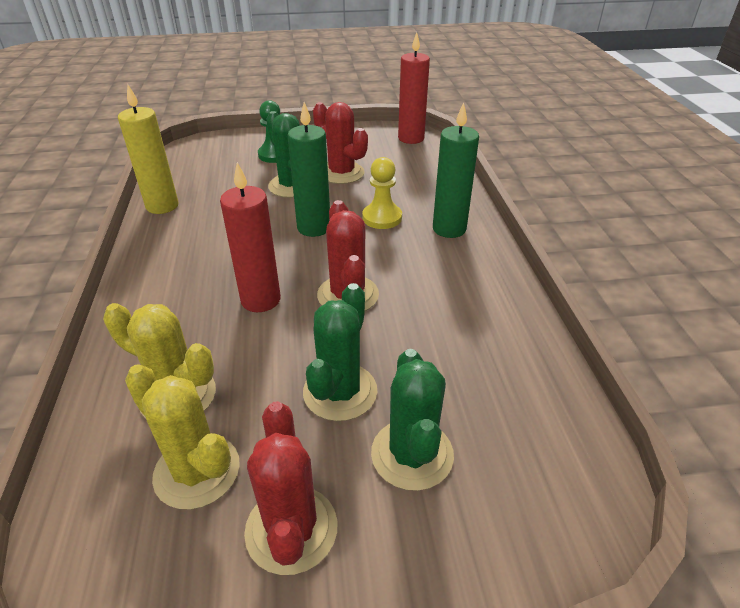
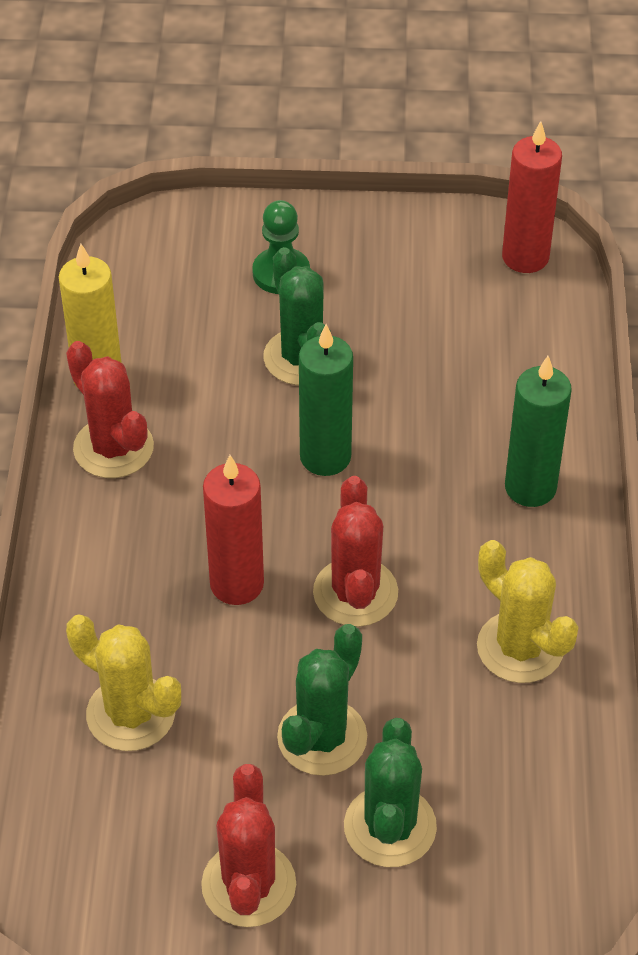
camera: 10 degrees right, 10 degrees up
(197, 471) = (153, 809): yellow cactus -> yellow cactus (520, 647)
(341, 173) = (387, 336): red cactus -> red cactus (113, 448)
(382, 218) = (433, 449): yellow pawn -> none

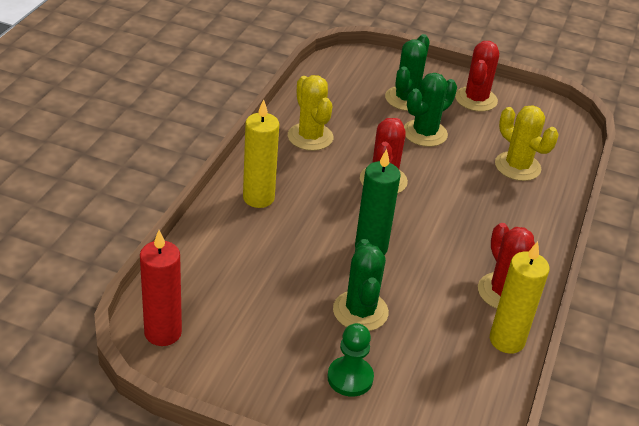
camera: 165 degrees left, 10 degrees down
(237, 584) = (447, 202): red candle -> none
(530, 487) = (258, 198): green candle -> yellow candle

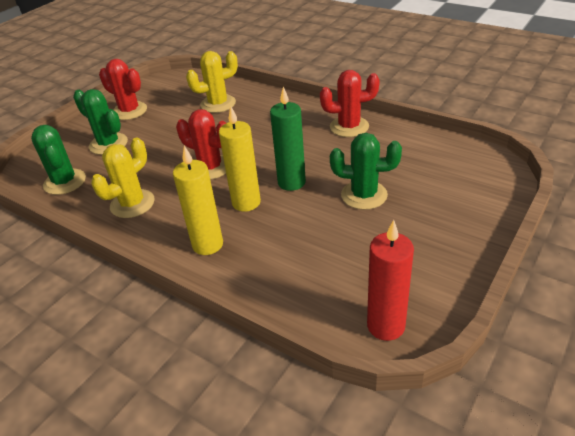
camera: 70 degrees left, 0 degrees up
(310, 137) = (132, 204): yellow cactus -> yellow cactus turned 45 degrees counterclockwise
(350, 378) = (436, 207): green pawn -> none
(425, 133) = (159, 140): green cactus -> green cactus (65, 182)
(507, 340) = (396, 132): yellow candle -> yellow candle (246, 202)

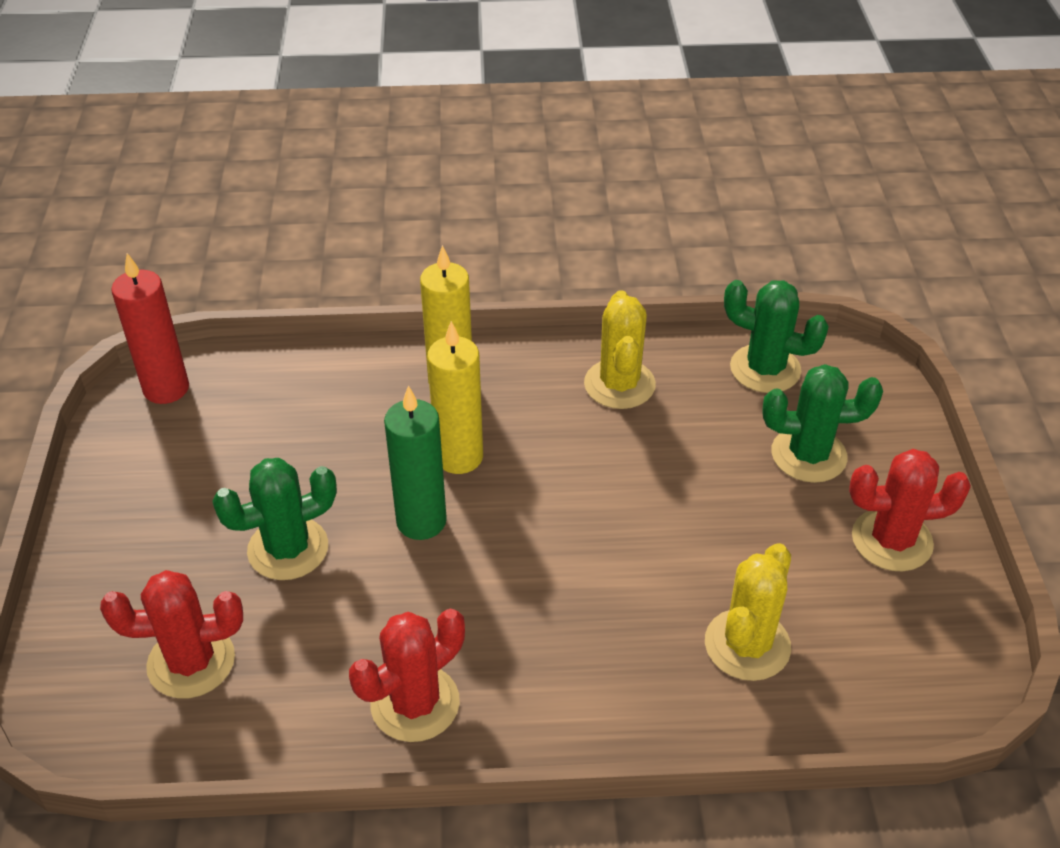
camera: 140 degrees right, 5 degrees up
(210, 167) = (580, 489): red cactus -> red cactus (191, 662)

